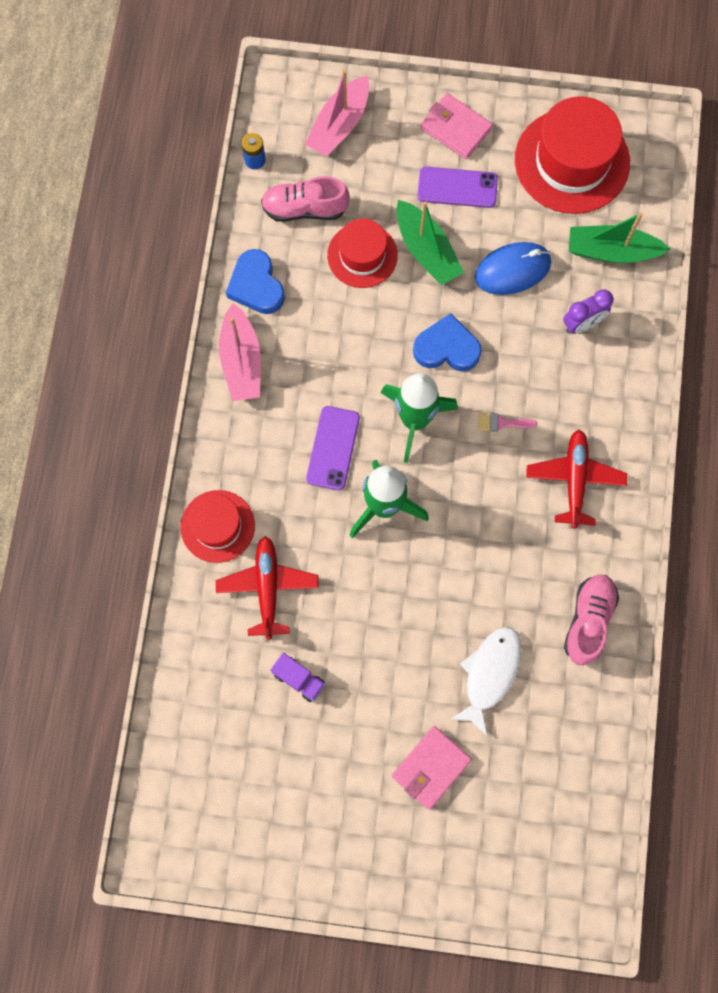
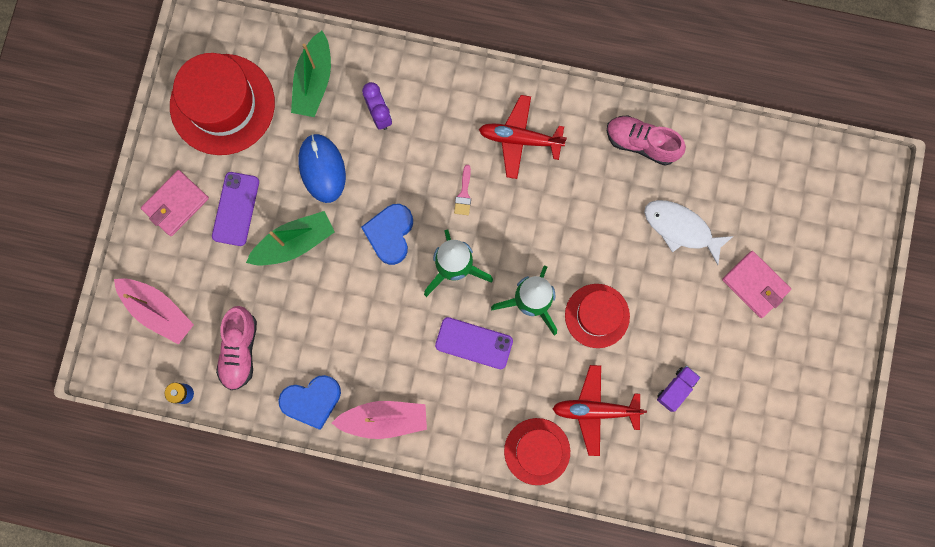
camera: 85 degrees left, 5 degrees up
(362, 255) = (292, 301): red hat -> red hat (597, 315)

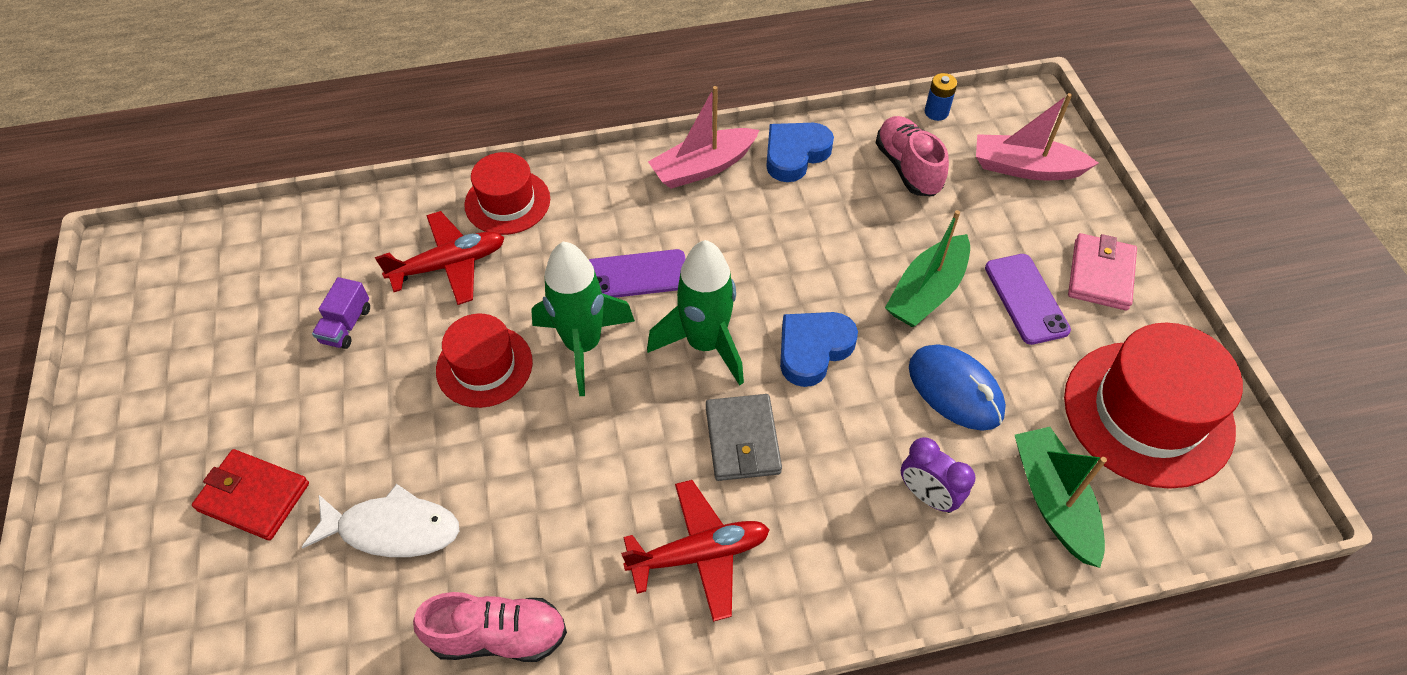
camera: 155 degrees right, 25 degrees down
(390, 234) = (813, 349): blue heart -> blue heart turned 120 degrees counterclockwise
(464, 194) = (742, 440): pink brush -> grey wallet
(755, 285) = (254, 497): pink wallet -> red wallet

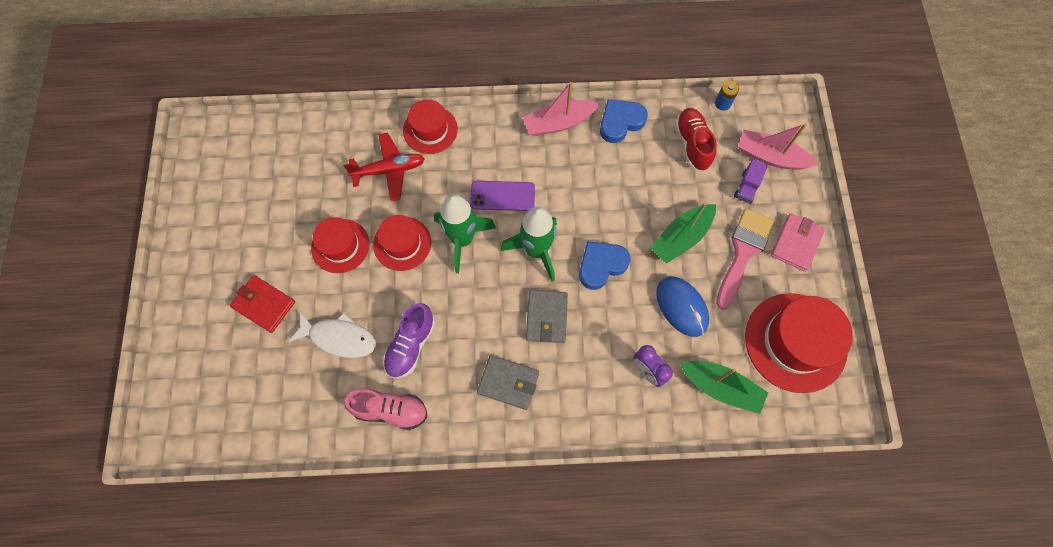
camera: 10 degrees right, 15 degrees up
(346, 325) = (323, 202): purple truck -> purple truck (747, 187)
(380, 385) = (340, 246): none -> red hat
(520, 521) = (410, 345): none -> purple shoe
(699, 554) = (508, 383): red plane -> grey wallet
(907, 168) = (692, 144): pink shoe -> red shoe
(1026, 299) = (743, 252): purple phone -> pink brush
(1053, 501) = (721, 387): green boat -> green boat turned 120 degrees clockwise

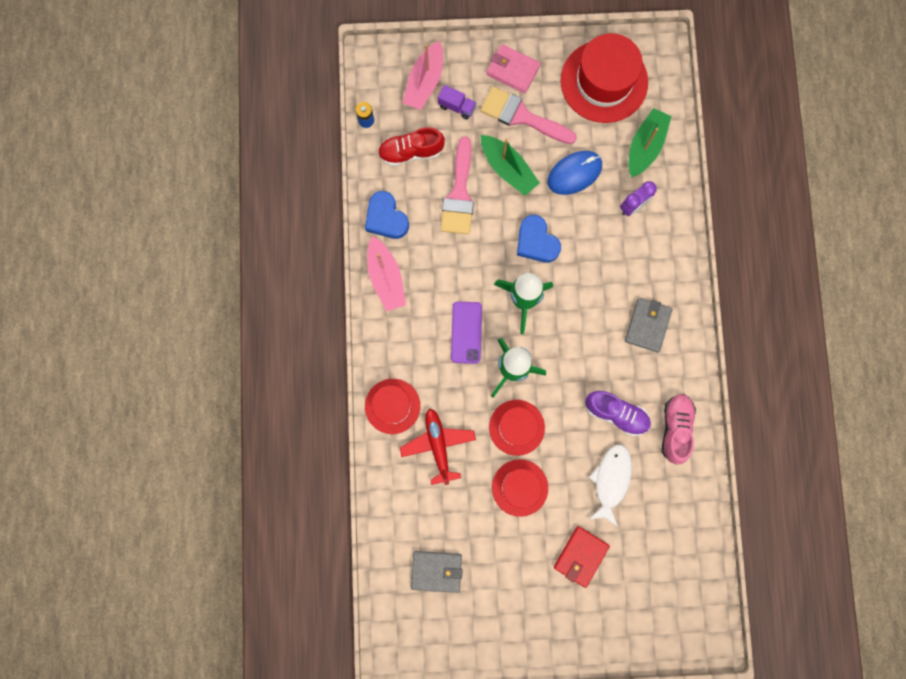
camera: 90 degrees left, 10 degrees up
(546, 317) = (587, 292): grey wallet -> grey wallet (436, 571)
(650, 189) = (459, 194): none -> pink brush

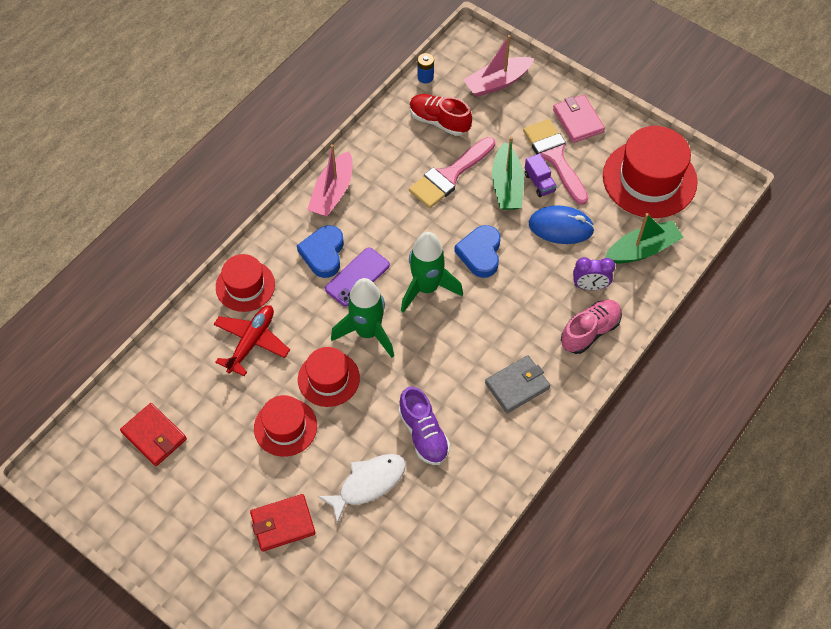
camera: 40 degrees right, 20 degrees down
(386, 218) = (374, 152): blue heart -> blue heart (323, 254)
(436, 571) = (154, 436): grey wallet -> red wallet
(457, 107) = (507, 115): purple truck -> purple truck (539, 182)
(675, 428) = (465, 487): pink shoe -> pink shoe (590, 331)

